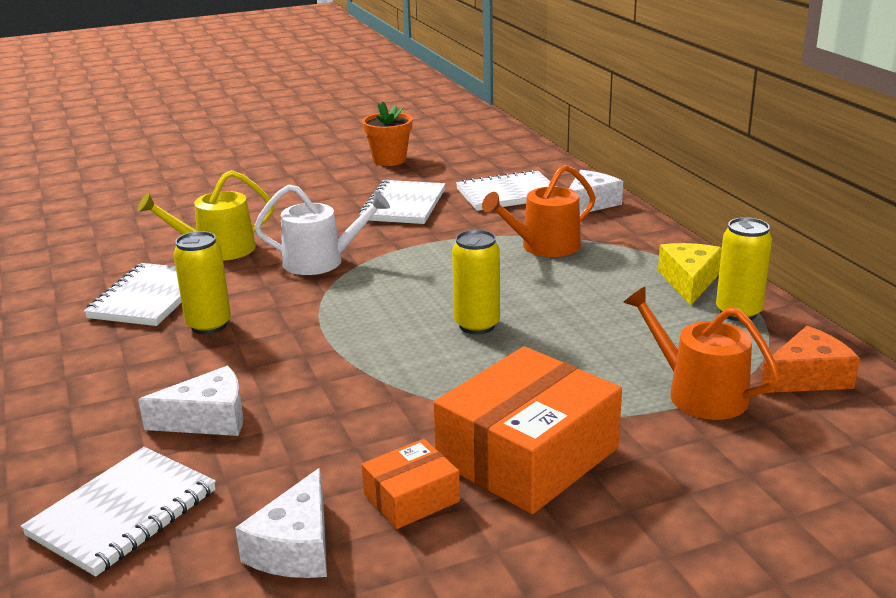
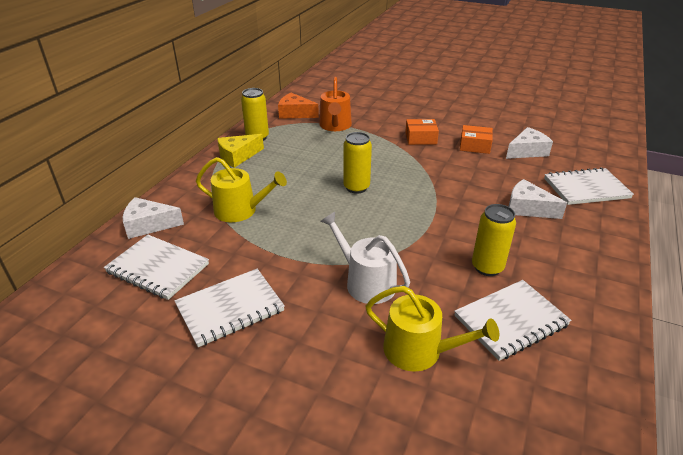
camera: 135 degrees left, 10 degrees up
(389, 160) = (113, 402): orange flower pot -> none
(527, 455) = (420, 138): orange box -> orange box, size x0.50
(544, 246) = (240, 210): orange watering can -> yellow watering can

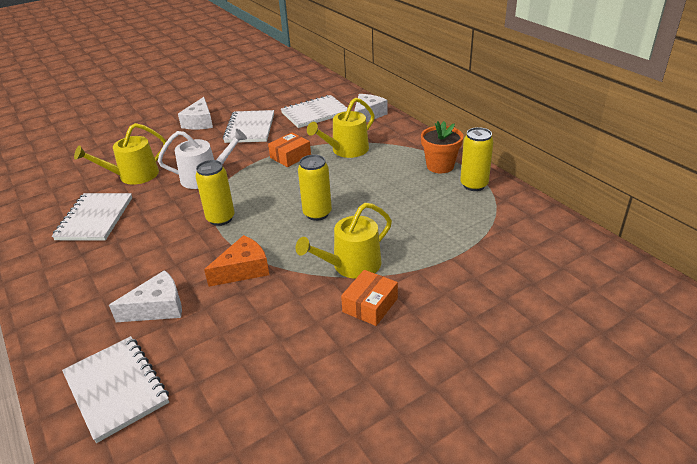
camera: 125 degrees right, 0 degrees up
(238, 156) = (440, 166): yellow cheese -> orange flower pot
(295, 113) = (523, 226): orange cheese -> orange cheese (243, 270)
(335, 126) = (463, 246): orange watering can -> none
(396, 154) = (351, 265): none -> yellow watering can
(475, 146) = (304, 347): orange box -> orange box (290, 156)
(487, 267) = (141, 235): yellow can -> yellow can (220, 219)
(527, 151) = (238, 396): white cheese -> white cheese (200, 122)
(586, 188) = (116, 389): white notebook -> white notebook turned 60 degrees counterclockwise

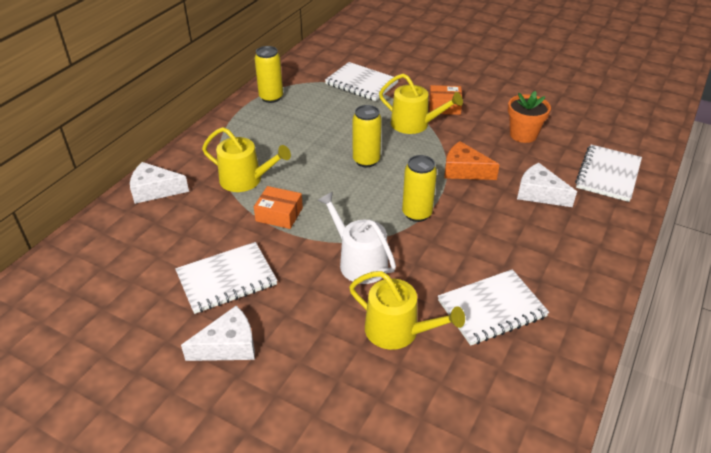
camera: 120 degrees left, 5 degrees up
(315, 113) = (162, 235): white notebook -> white notebook (361, 83)
(440, 166) = (248, 119): orange flower pot -> orange flower pot (523, 135)

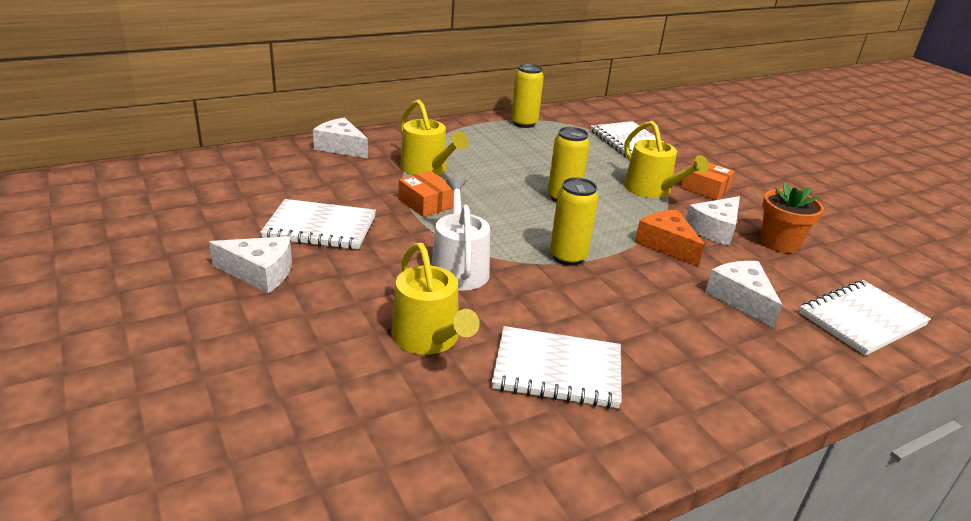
camera: 30 degrees right, 10 degrees down
(480, 142) = (714, 230): none -> white cheese

